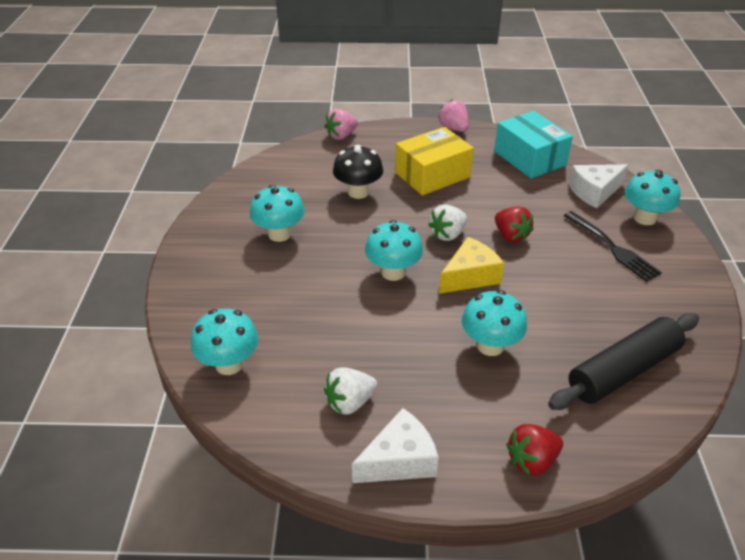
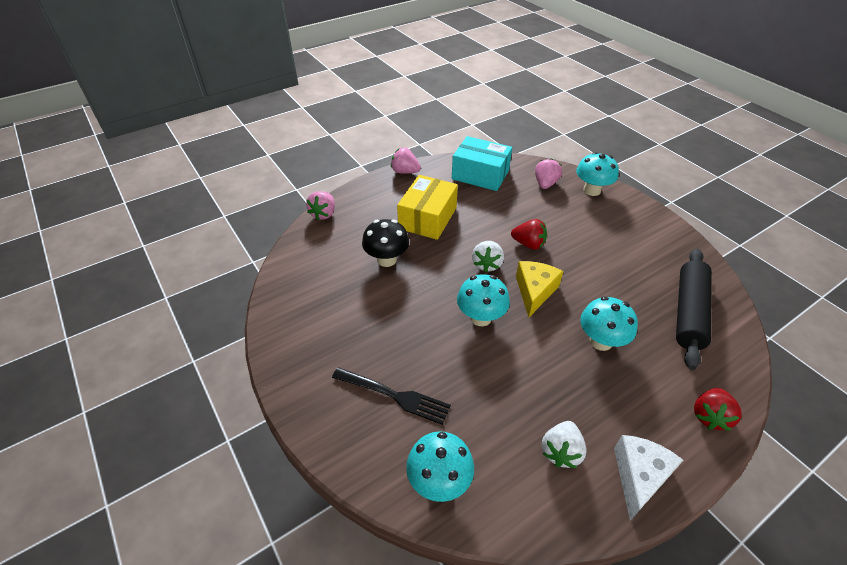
camera: 35 degrees left, 5 degrees up
(279, 234) = (360, 331): turquoise mushroom -> none
(594, 192) = (545, 184): white cheese -> pink strawberry
(612, 248) = (595, 222): black fork -> black fork (394, 395)

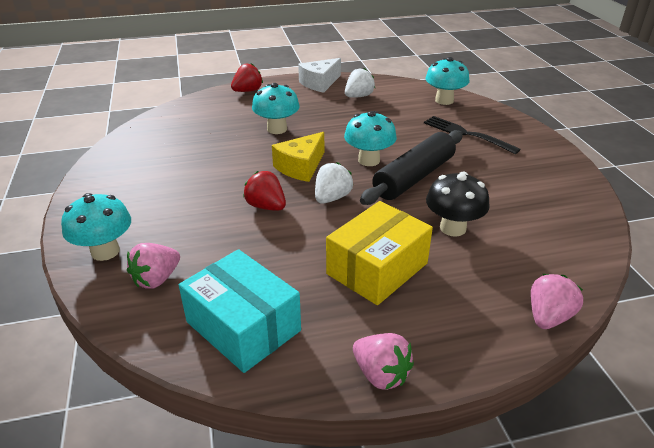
camera: 160 degrees left, 10 degrees down
(689, 312) = (182, 129): black rolling pin -> black rolling pin (414, 177)

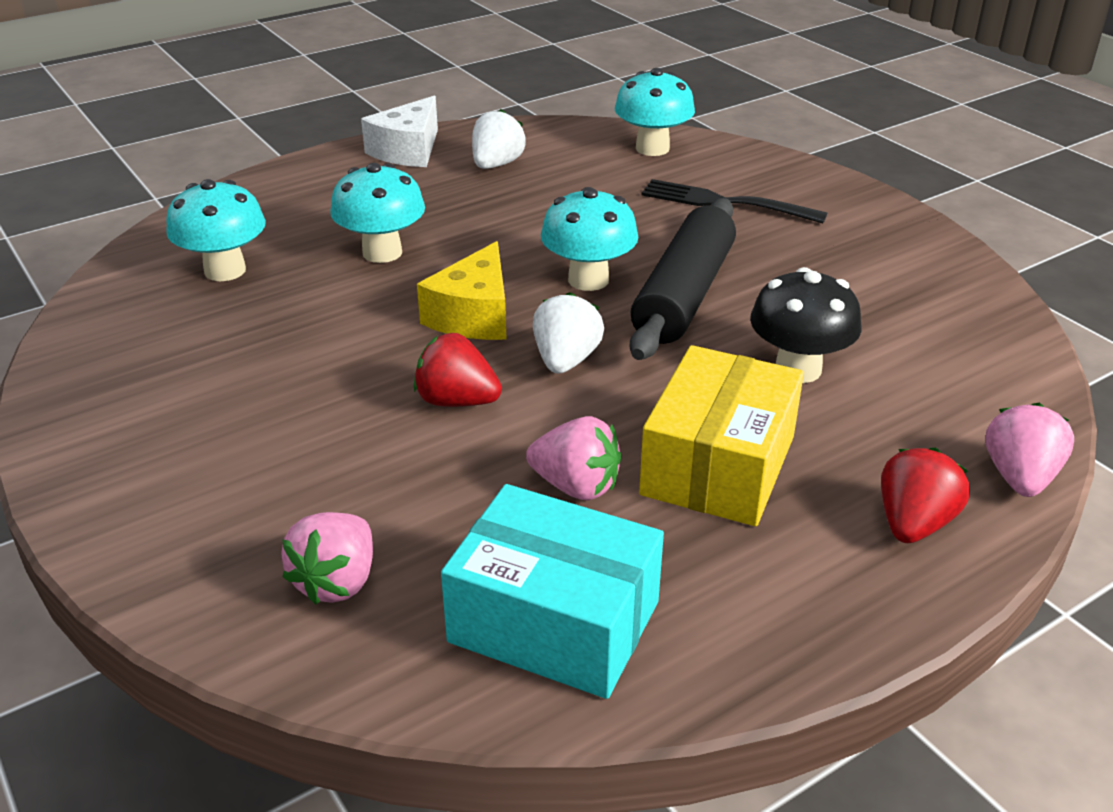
camera: 20 degrees left, 0 degrees up
(105, 251) = (196, 556): turquoise mushroom -> turquoise mushroom (225, 270)
(247, 91) = (275, 187): red strawberry -> red strawberry (913, 523)
(381, 374) = (829, 635): pink strawberry -> pink strawberry (576, 486)

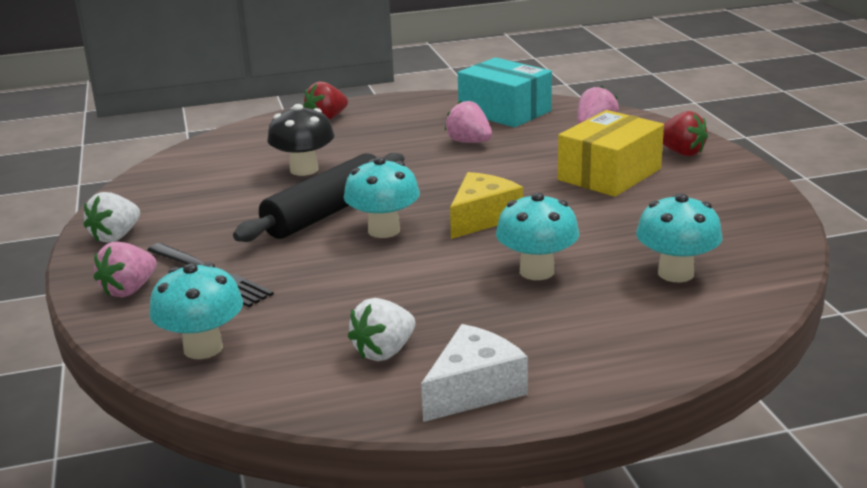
camera: 160 degrees left, 10 degrees down
(457, 401) = (515, 177): red strawberry -> red strawberry (681, 152)
(566, 360) = (437, 188): white strawberry -> white strawberry (116, 236)
(718, 465) = (392, 141): yellow box -> yellow box (609, 174)
(1019, 477) = (258, 125): pink strawberry -> pink strawberry (129, 290)

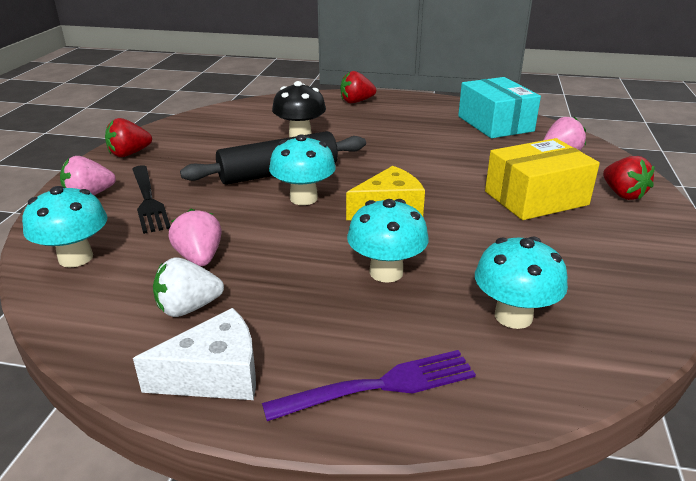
camera: 25 degrees right, 5 degrees up
(116, 236) = (129, 154): white strawberry -> red strawberry
(469, 142) = (442, 142): pink strawberry -> pink strawberry (199, 258)
(619, 352) = (380, 386): none -> purple fork

